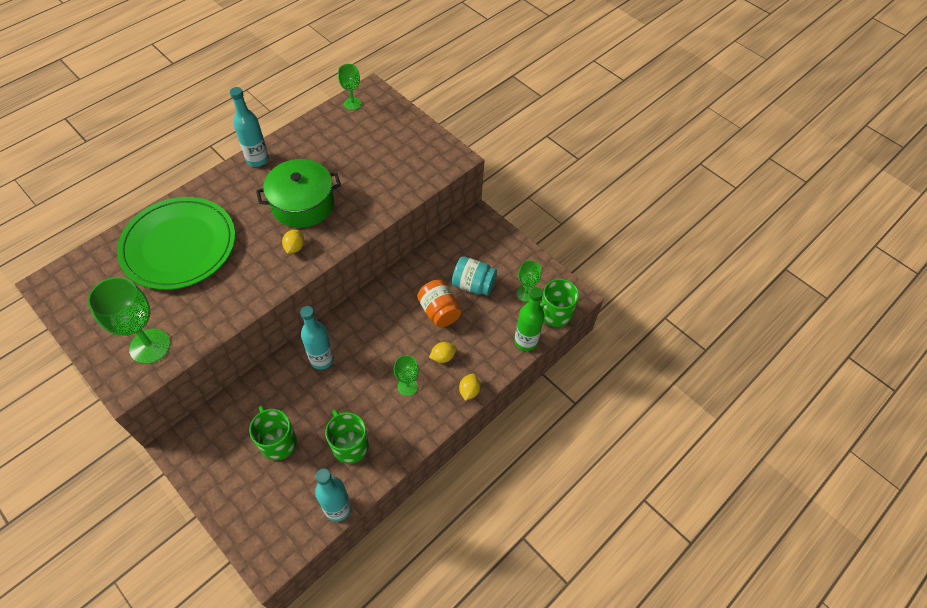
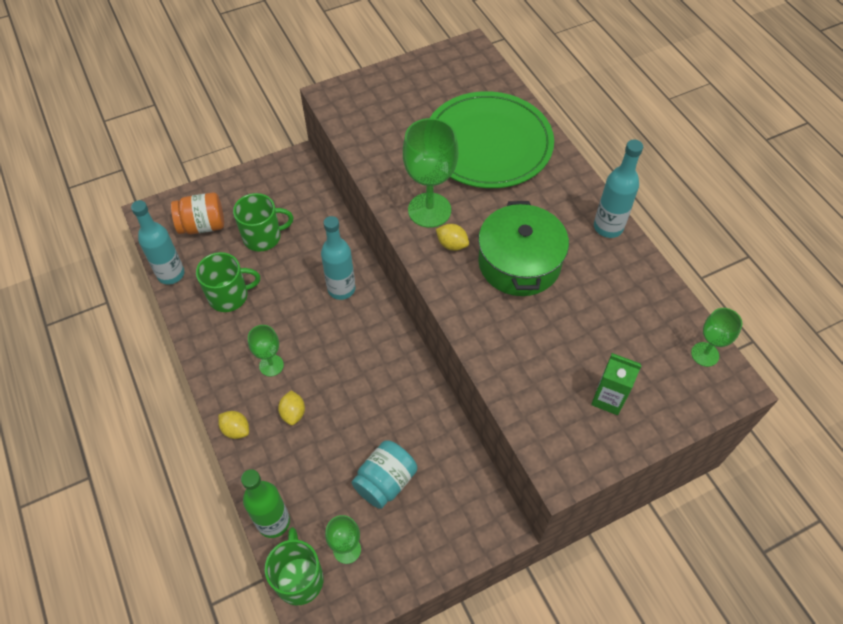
camera: 110 degrees right, 0 degrees up
(150, 346) = (367, 114): green goblet -> green goblet (429, 210)
(399, 143) = (608, 398): none -> green carton
(439, 311) = (359, 426): orange jar -> orange jar (202, 225)

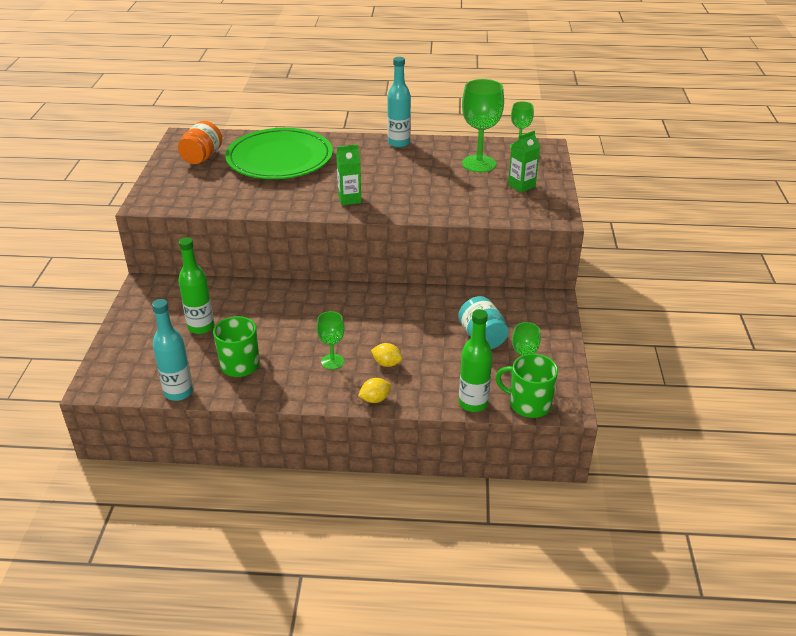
camera: 60 degrees left, 20 degrees down
(202, 225) = (147, 357): orange jar -> orange jar (202, 157)
(263, 237) = (201, 327): green mug -> green bottle
(341, 289) = (298, 303): turquoise bottle -> none
(429, 210) = (309, 198): green goblet -> green goblet (479, 164)
(452, 244) = (349, 199): yellow lemon -> green carton
(519, 263) = (392, 180): green pot -> none

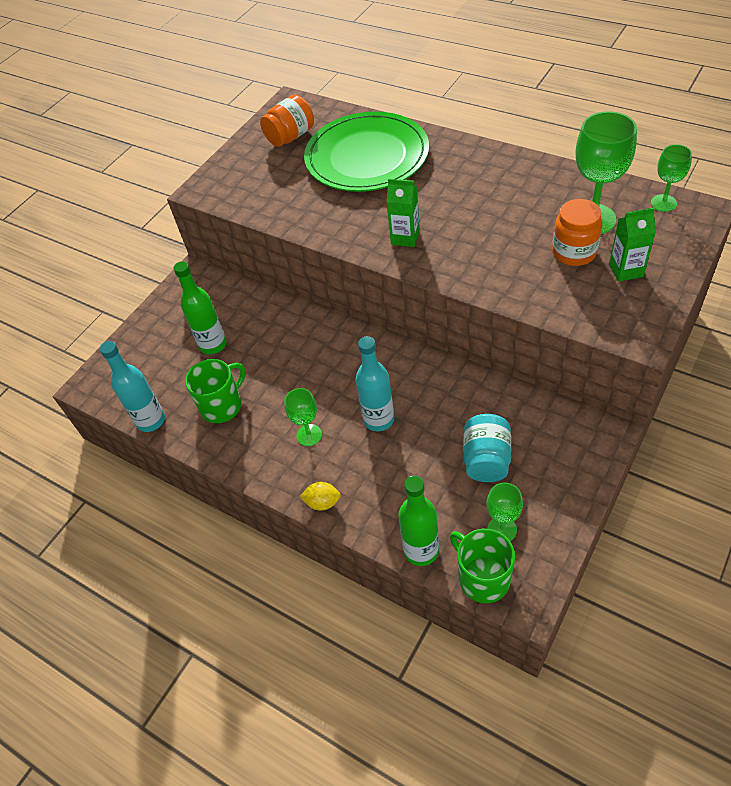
camera: 35 degrees right, 15 degrees up
(387, 363) = (362, 458): yellow lemon -> none
(399, 143) = (514, 162): turquoise bottle -> turquoise bottle (378, 419)
(480, 183) = (574, 252): none -> orange jar

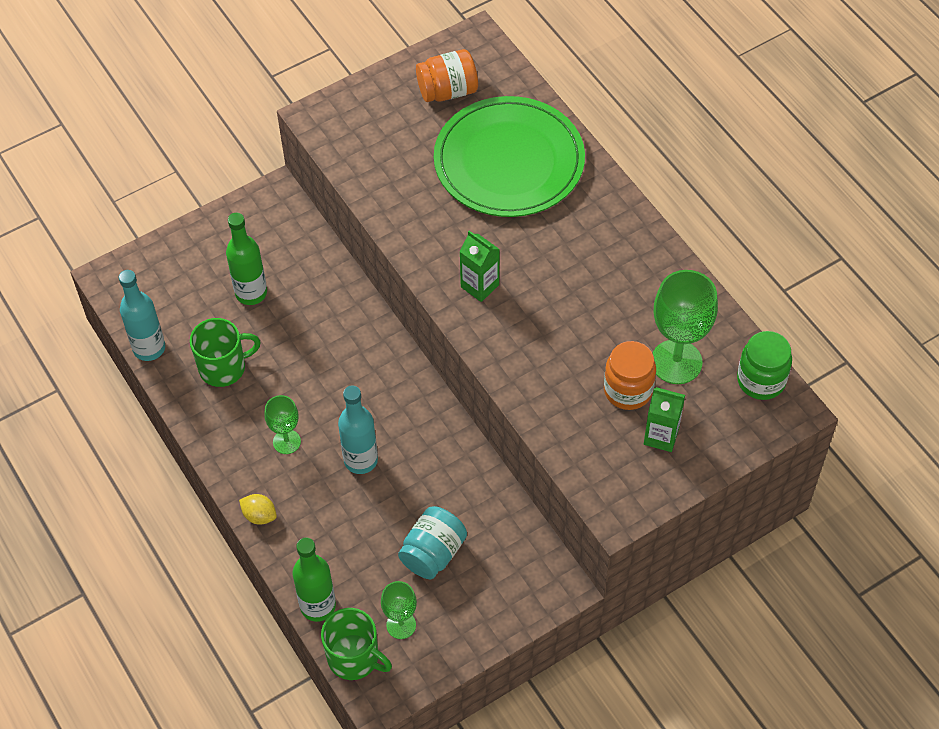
camera: 20 degrees right, 5 degrees up
(482, 578) = (354, 658): green mug -> green mug turned 135 degrees clockwise
(663, 203) = (761, 380): green goblet -> green jar

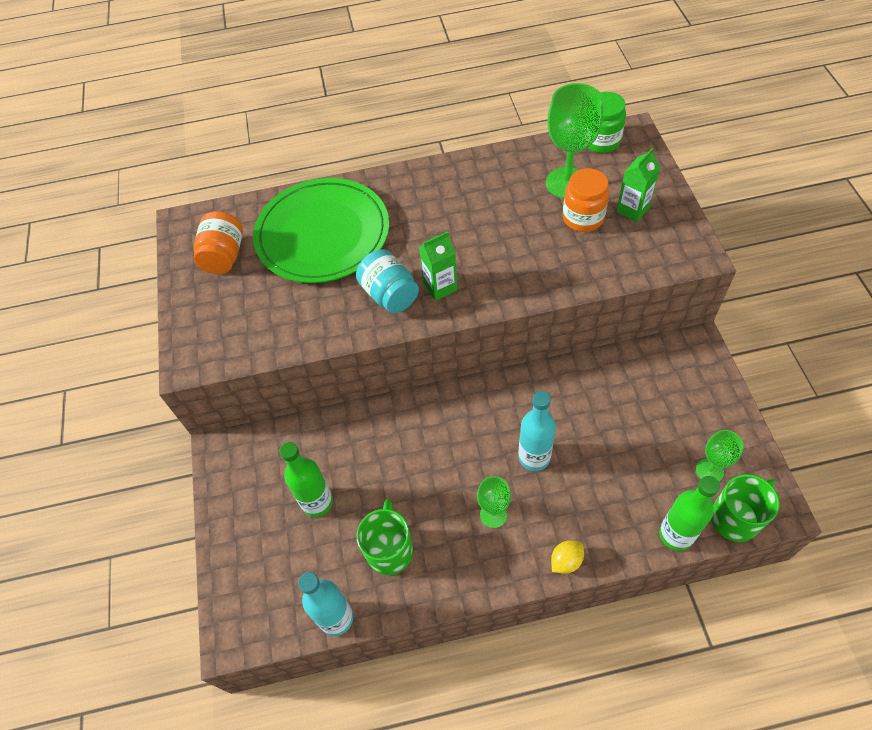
camera: 65 degrees left, 0 degrees up
(433, 553) = (644, 426): turquoise jar -> turquoise jar (389, 294)

